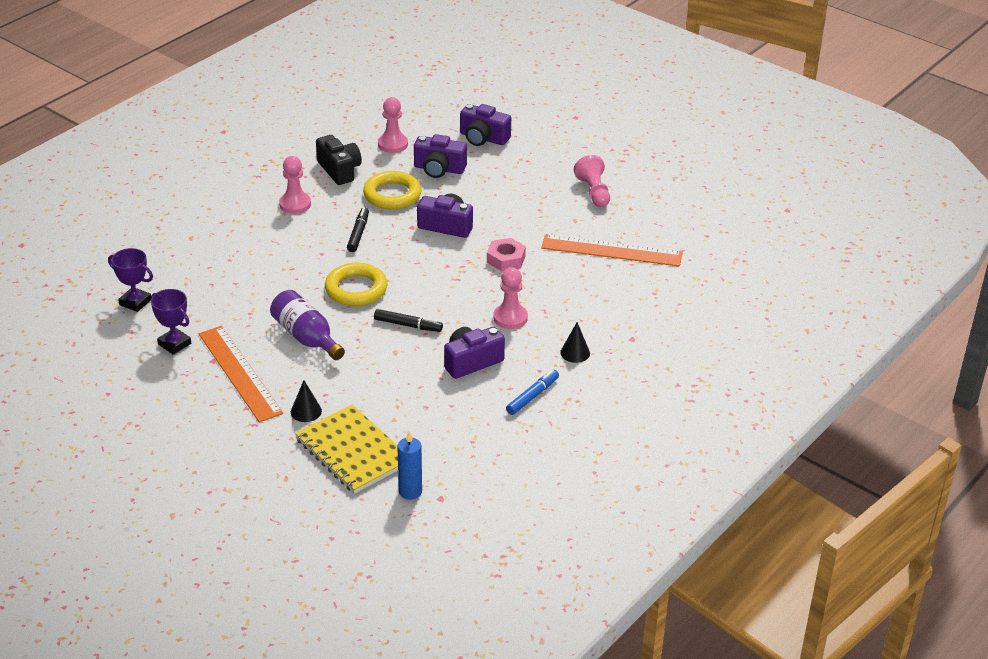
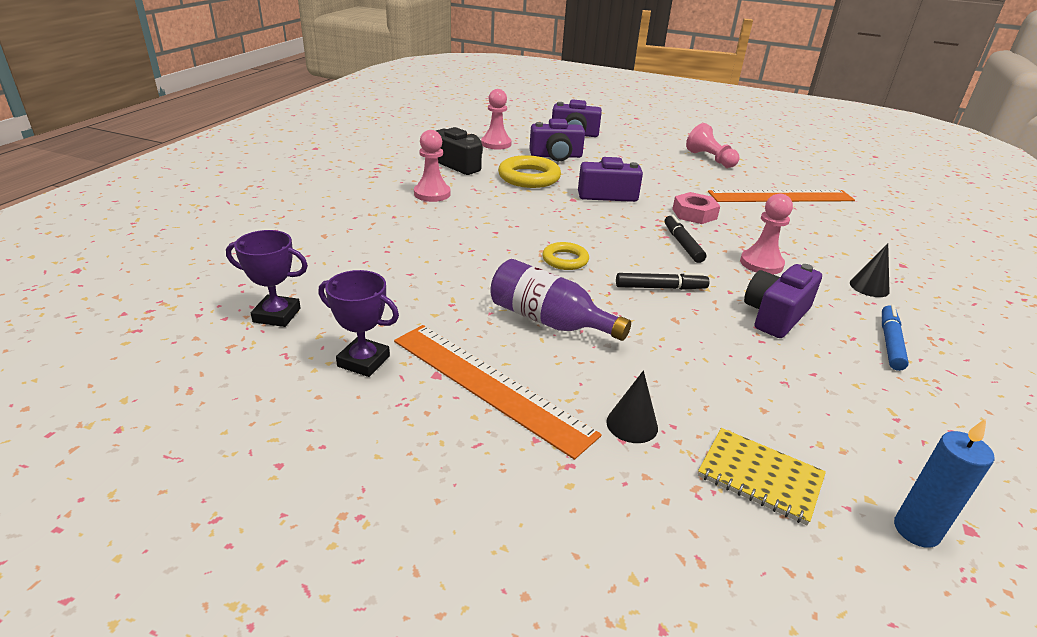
camera: 20 degrees left, 5 degrees down
(353, 451) = (760, 477): yellow notebook -> yellow notebook, size x0.60
(356, 289) = (565, 260): yellow ring -> yellow ring, size x0.59
(358, 234) = (522, 210): black marker -> black marker (682, 244)

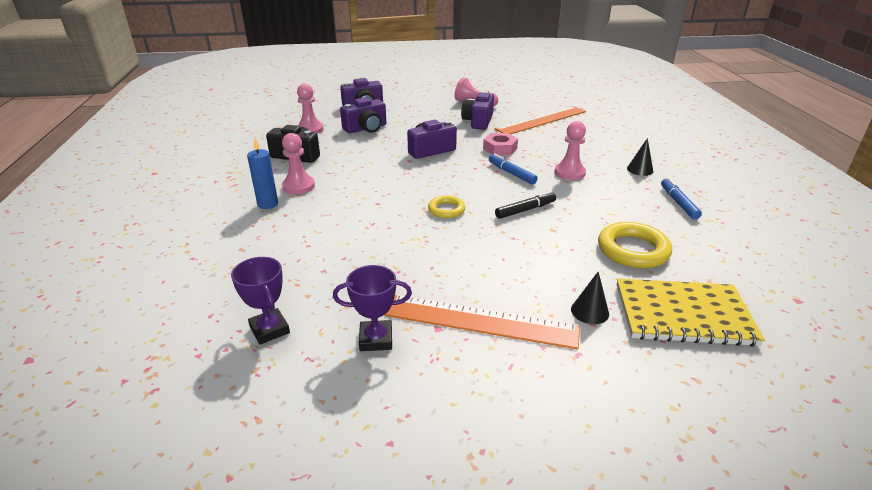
camera: 25 degrees left, 0 degrees up
(277, 315) = (269, 330): purple trophy -> purple trophy turned 75 degrees clockwise
(529, 177) = (361, 151): yellow ring -> yellow ring (633, 250)
(549, 321) = (477, 259): purple bottle -> none
(682, 244) = (511, 173): black marker -> blue marker
(760, 477) = (683, 314): yellow notebook -> yellow notebook, size x1.65
(775, 315) = (606, 206): purple camera -> purple camera (478, 121)
(916, 530) = (776, 312): blue candle -> blue candle (268, 204)

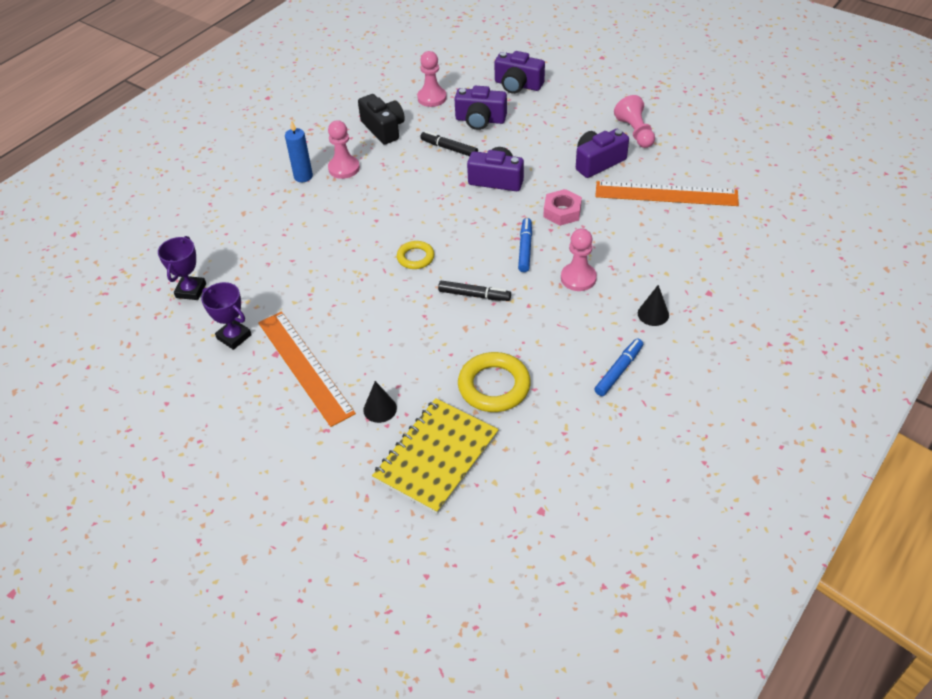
camera: 45 degrees right, 15 degrees up
(368, 148) = (449, 148): none -> black marker
(683, 314) = (436, 457): yellow notebook -> yellow notebook turned 75 degrees clockwise

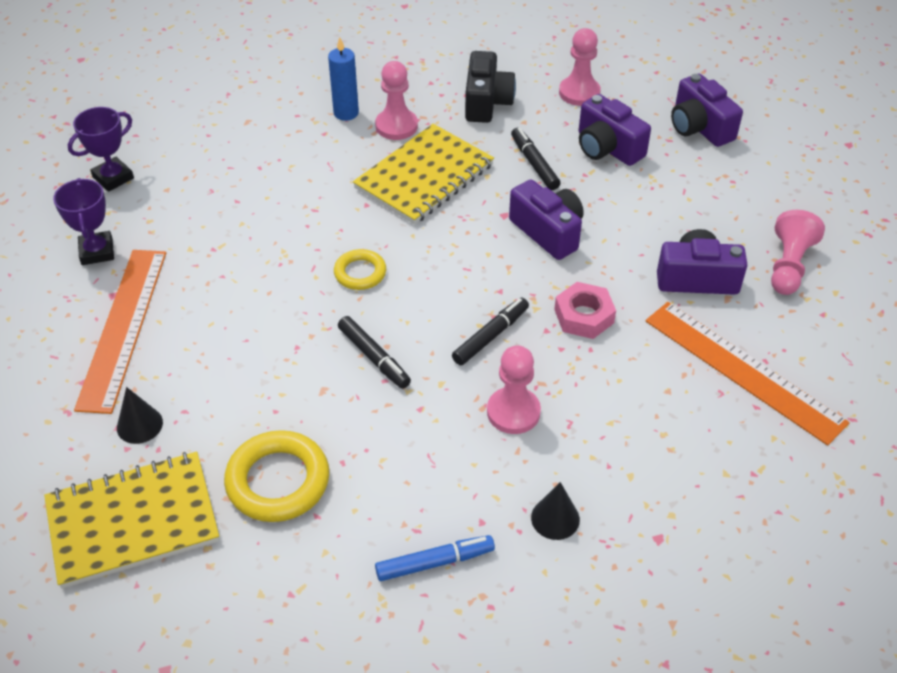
camera: 35 degrees right, 0 degrees up
(393, 187) = (424, 177): none -> yellow notebook
(525, 248) = (490, 336): blue marker -> black marker

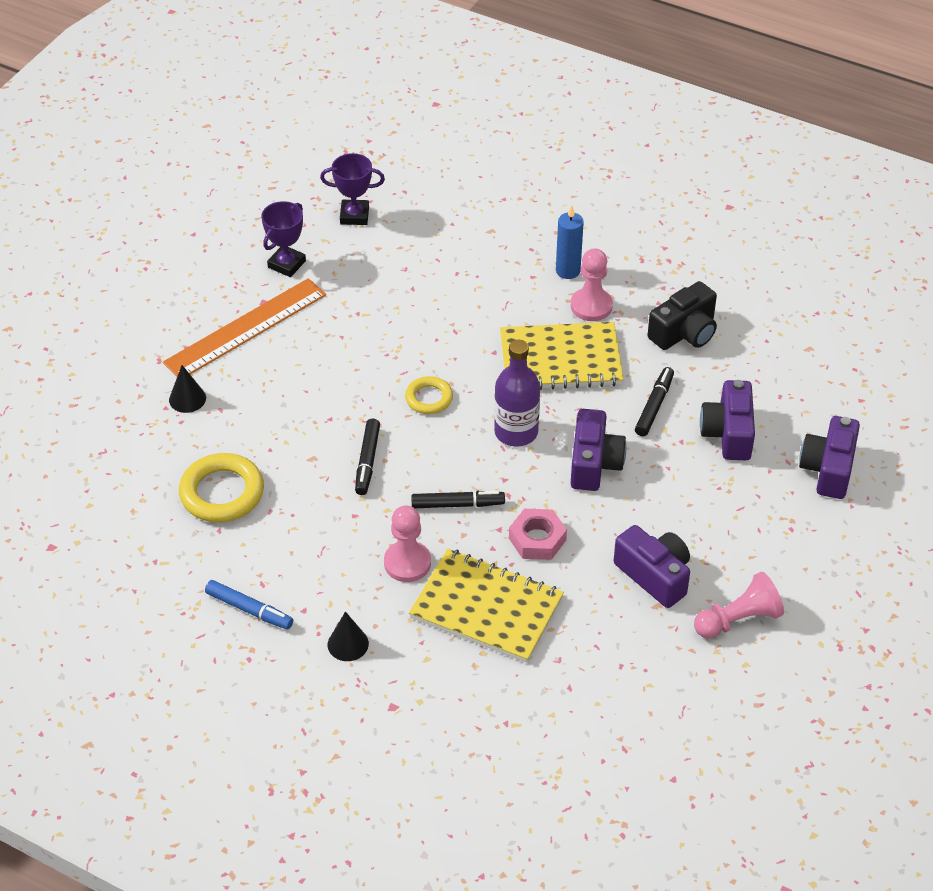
camera: 45 degrees right, 0 degrees up
(133, 521) = (123, 453): yellow notebook -> yellow notebook (486, 608)
(461, 250) = (516, 432): none -> purple bottle
(579, 93) = (769, 374): pink pawn -> none
(743, 370) = (594, 659): orange ruler -> none

